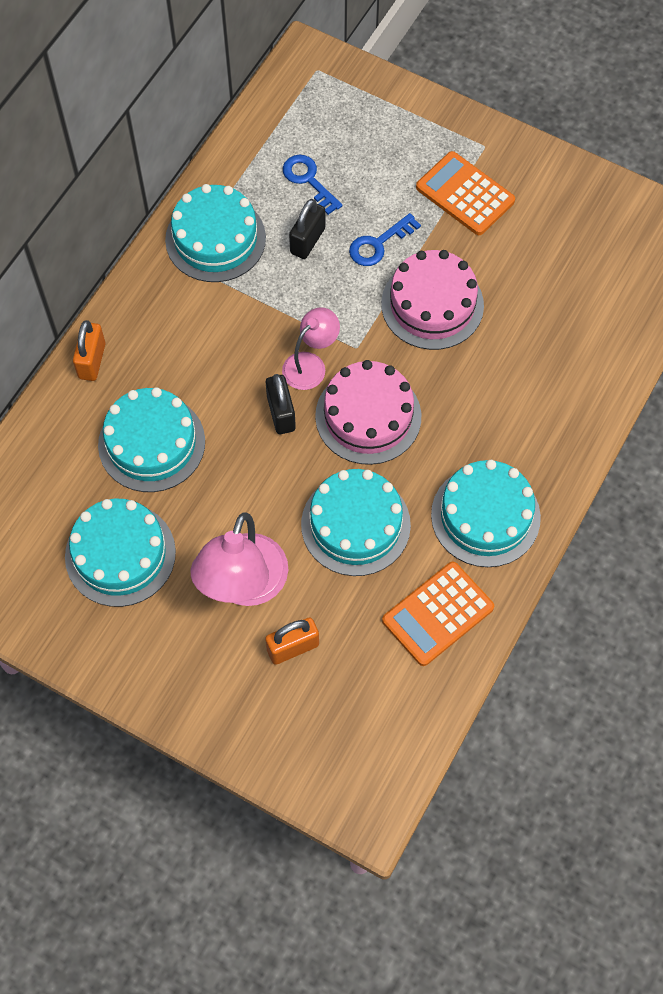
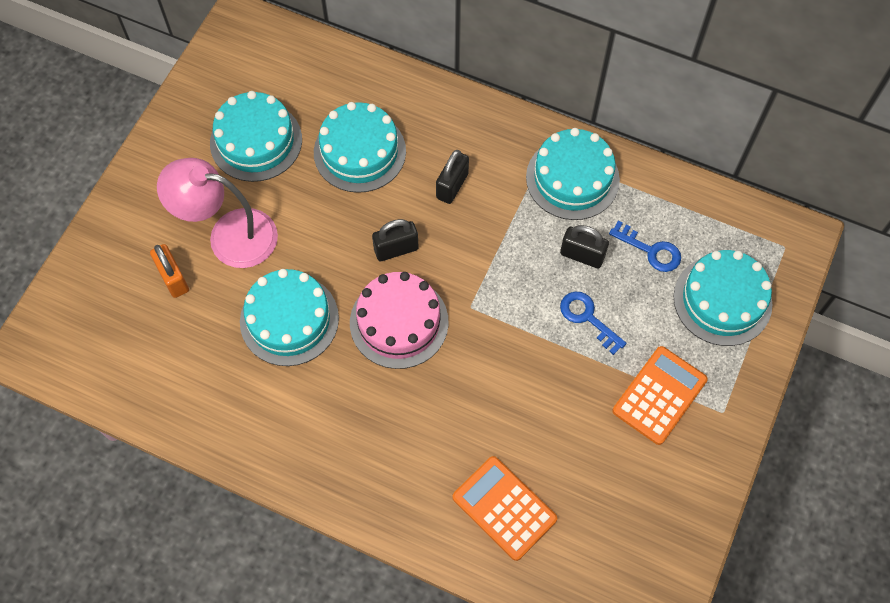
camera: 85 degrees right, 0 degrees up
(92, 361) = (435, 98): orange padlock -> none
(209, 353) = (452, 186): none -> black padlock
(308, 180) = (650, 250): blue key -> blue key turned 75 degrees clockwise
(310, 364) = (448, 269): pink lamp -> none
(432, 304) = (525, 371): pink cake -> none
(437, 614) = (204, 394): orange calculator -> orange calculator (504, 508)
(485, 516) = (302, 431): turquoise cake -> turquoise cake (722, 300)

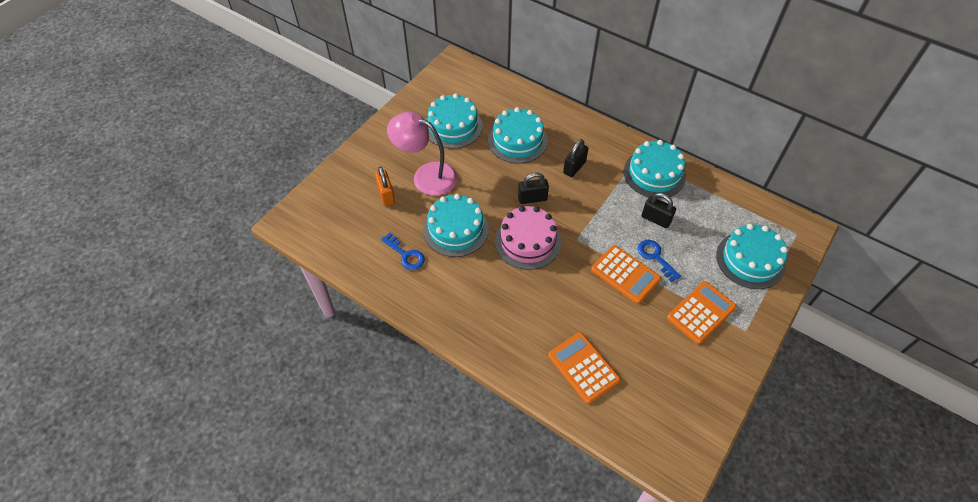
camera: 10 degrees right, 10 degrees down
(547, 353) = (625, 274): none -> orange calculator
(650, 250) = (703, 223): blue key -> blue key (406, 254)

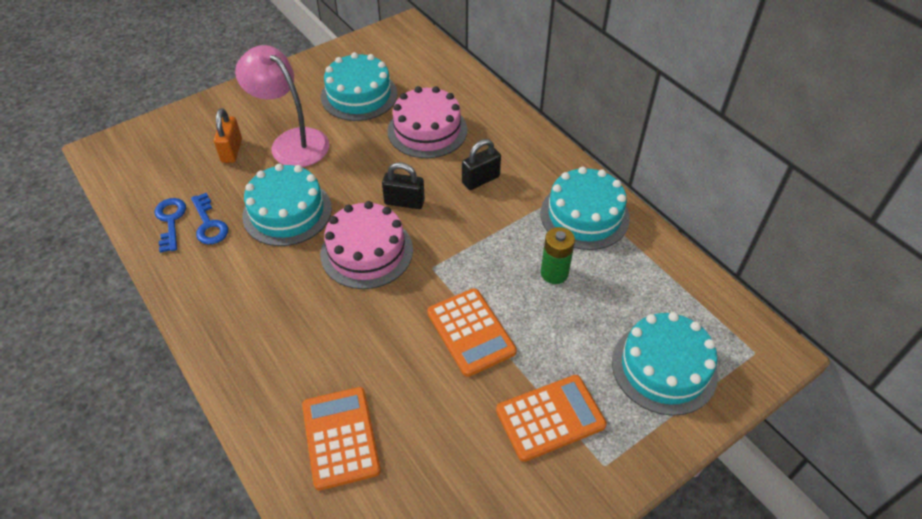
camera: 20 degrees right, 5 degrees down
(517, 140) = (427, 130): turquoise cake -> pink cake
(655, 257) = (526, 322): blue key -> blue key (170, 221)
(656, 219) = (554, 273): black padlock -> green battery

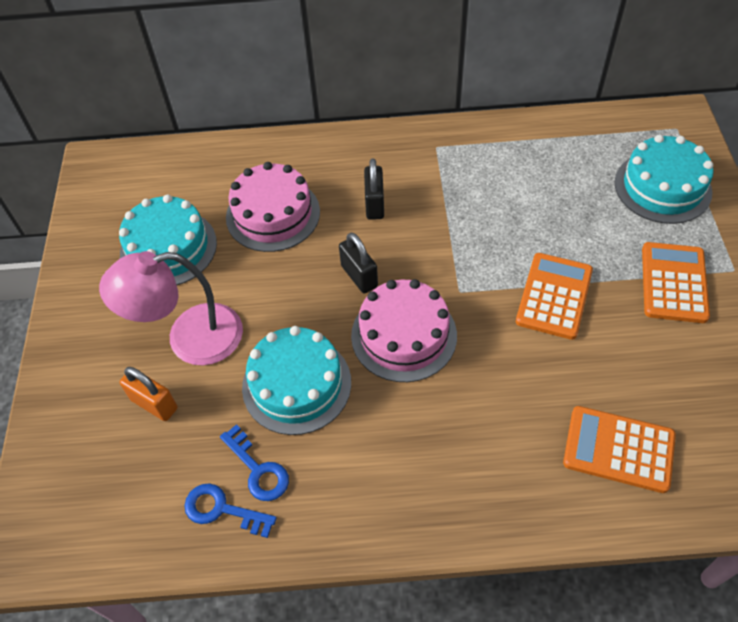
camera: 55 degrees left, 5 degrees up
(209, 224) = (258, 469): blue key -> blue key turned 45 degrees clockwise
(404, 202) = (359, 276): black padlock -> black padlock turned 75 degrees counterclockwise
(470, 332) = (554, 296): orange calculator -> orange calculator turned 75 degrees counterclockwise
(554, 273) = (524, 206): green battery -> none
(584, 215) = (472, 154): turquoise cake -> none

